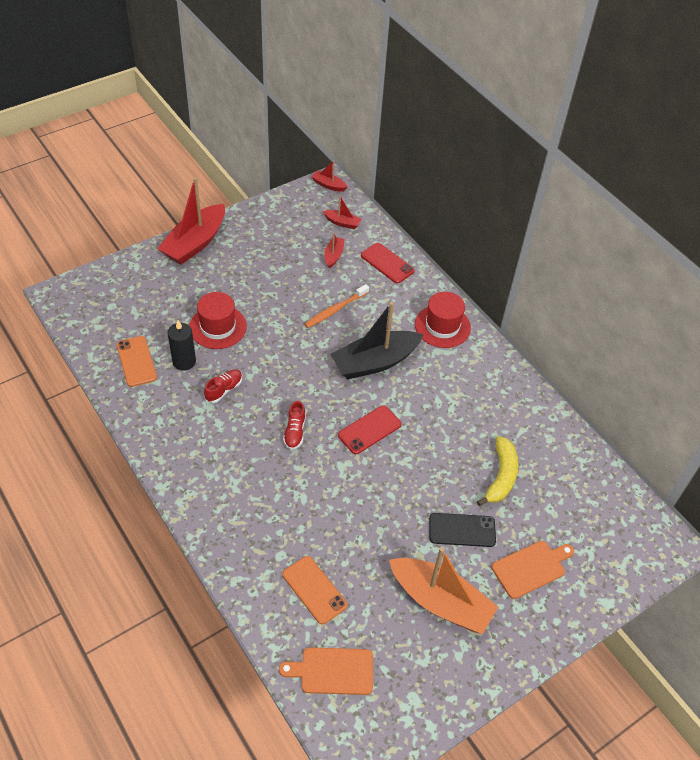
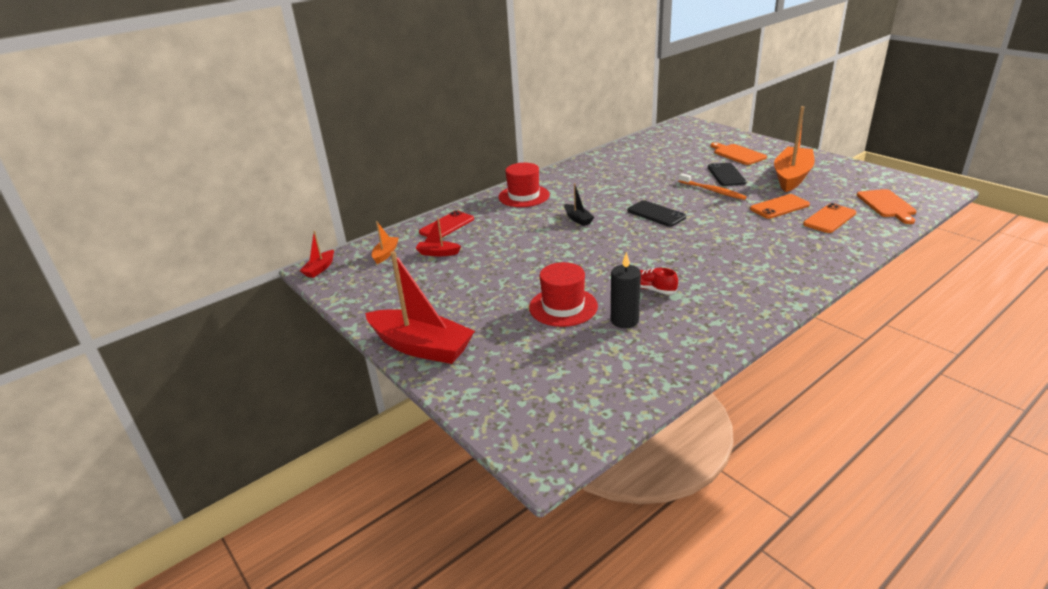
camera: 90 degrees left, 20 degrees down
(136, 361) = (640, 355): orange phone -> orange phone (779, 207)
(295, 432) = (680, 245): red shoe -> none
(335, 310) = (517, 244): orange toothbrush -> orange toothbrush (712, 191)
(342, 223) = (385, 254): red boat -> orange boat
(369, 430) = (656, 214): red phone -> black phone
(375, 362) = (578, 219): black boat -> black boat, size x0.46
(501, 476) = (668, 166): yellow banana -> none

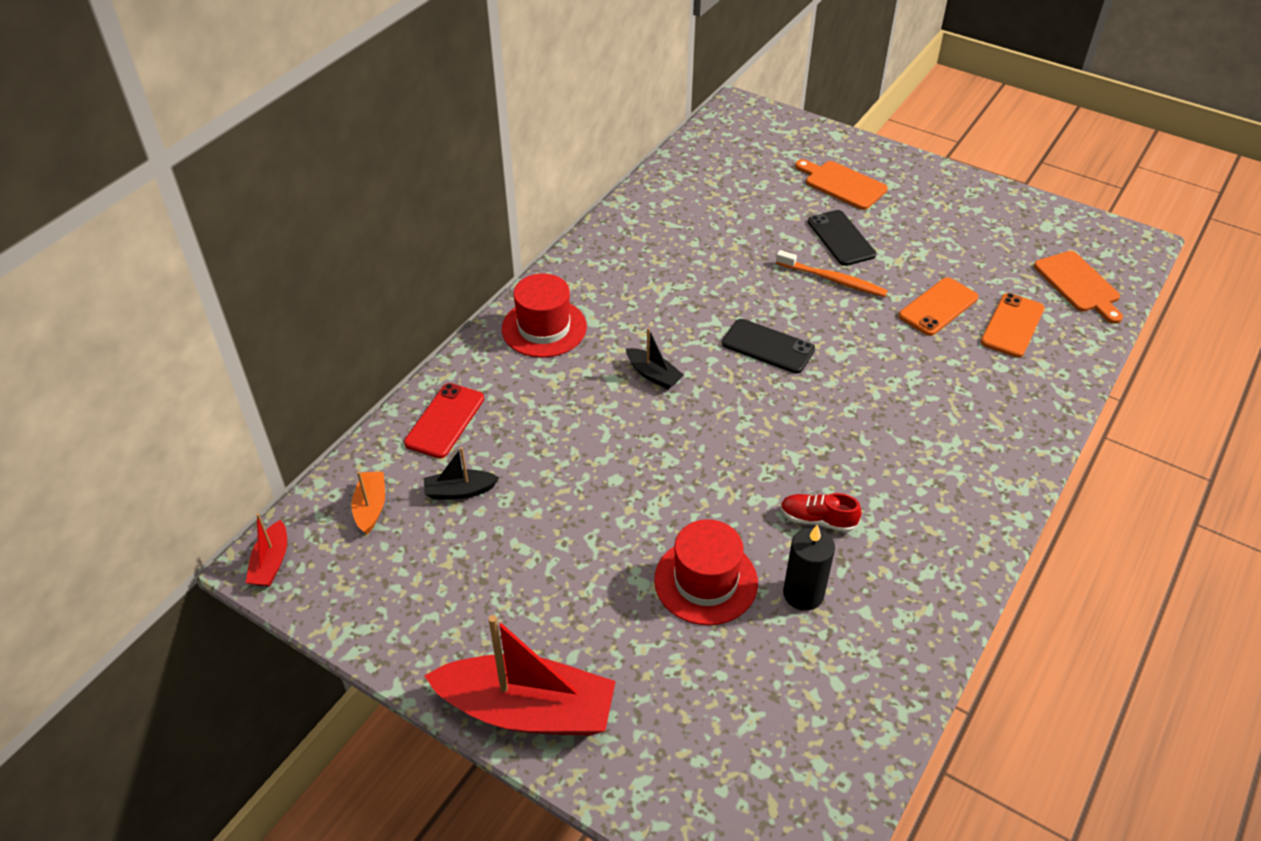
camera: 20 degrees left, 15 degrees up
(438, 253) = (459, 491): red boat -> black boat
(791, 177) = (935, 233): orange boat -> none

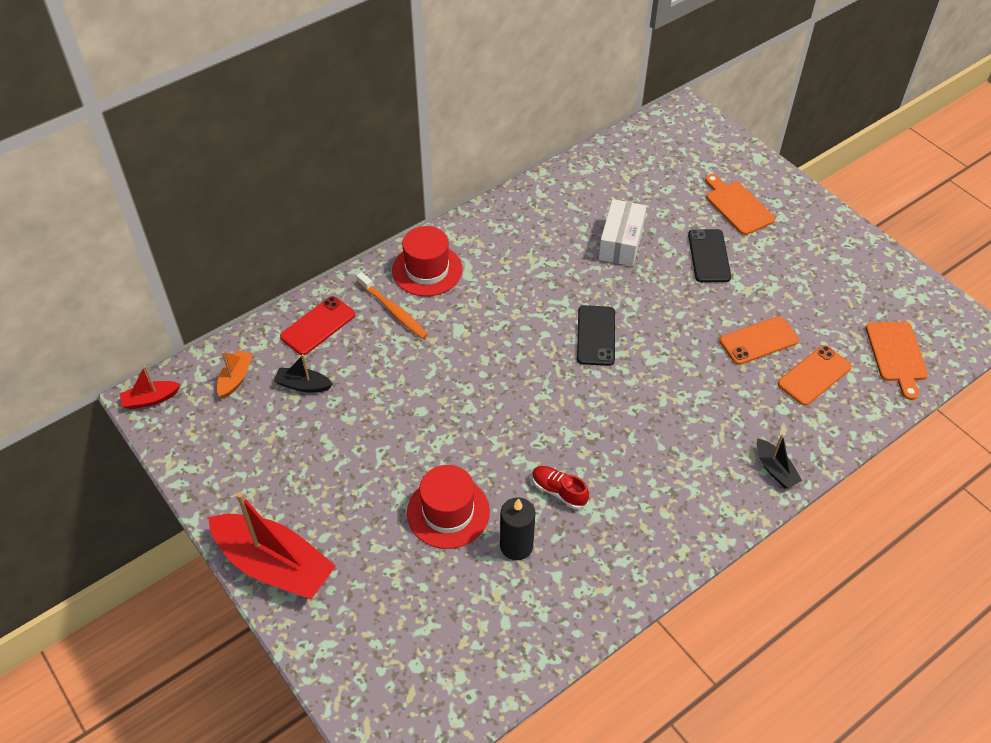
camera: 20 degrees right, 5 degrees up
(271, 563) = (150, 399): red boat -> red boat turned 45 degrees clockwise
(653, 375) = (492, 333): black boat -> black boat (775, 469)
(743, 248) = (621, 242): none -> white box
(768, 346) = (596, 335): black phone -> black phone turned 45 degrees clockwise
(833, 280) = (681, 292): orange toothbrush -> orange toothbrush (393, 310)

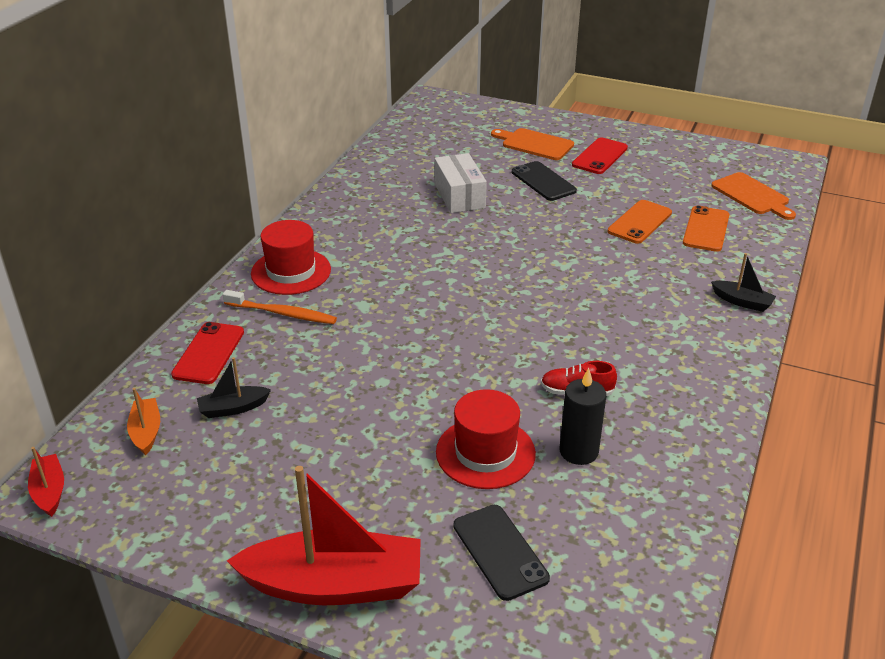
camera: 30 degrees left, 15 degrees down
(150, 399) = (49, 491): red boat -> red boat turned 120 degrees clockwise
(596, 335) = (499, 265): black phone -> black phone (500, 552)
(787, 246) = (599, 156): none -> red phone

